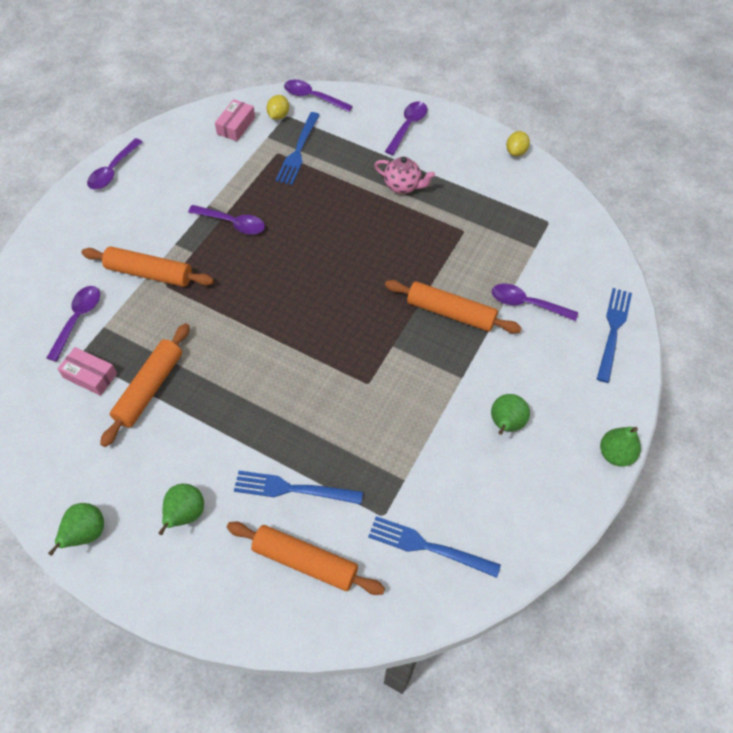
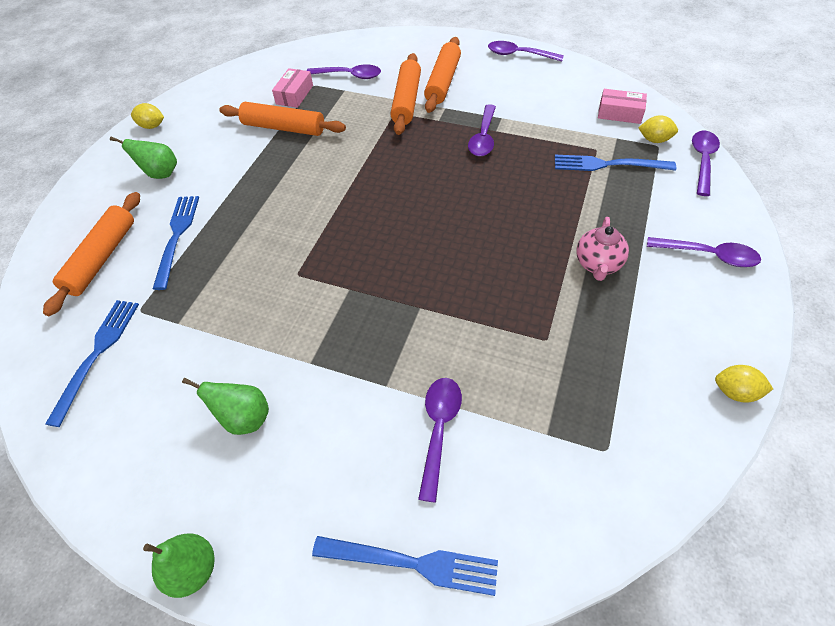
camera: 85 degrees right, 5 degrees down
(86, 534) = (152, 126): green pear -> yellow lemon
(450, 313) = (406, 340): orange rolling pin -> orange rolling pin (443, 82)

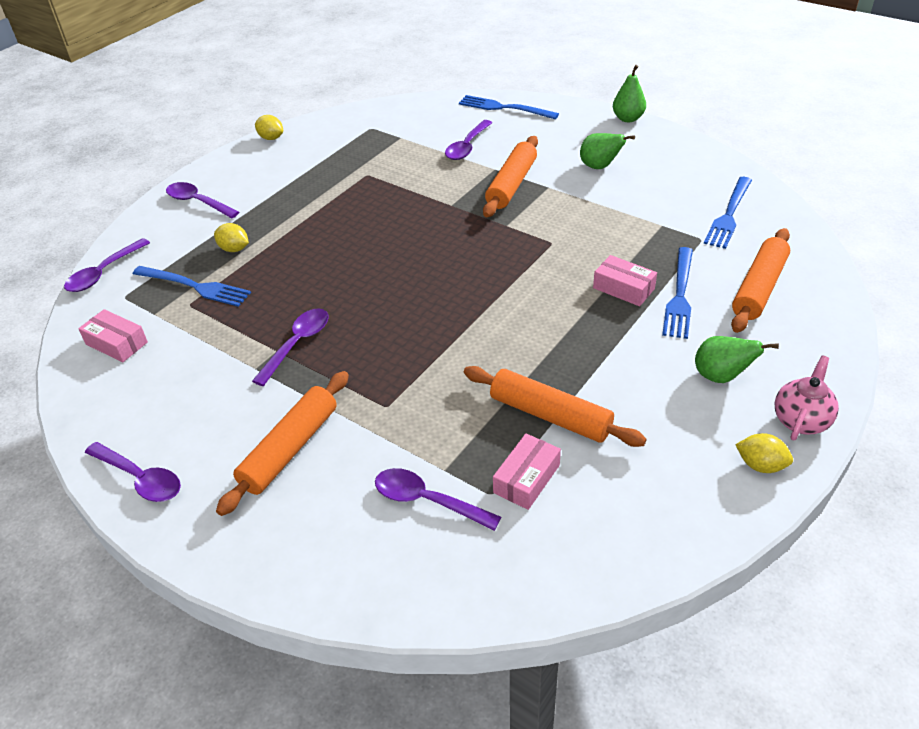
camera: 165 degrees left, 10 degrees down
(227, 234) = (623, 288): none -> pink box
(407, 101) = (360, 424): orange rolling pin -> orange rolling pin (511, 184)
(597, 265) = (289, 210): pink teapot -> pink teapot (801, 420)
(654, 140) = (120, 303): yellow lemon -> yellow lemon (234, 249)

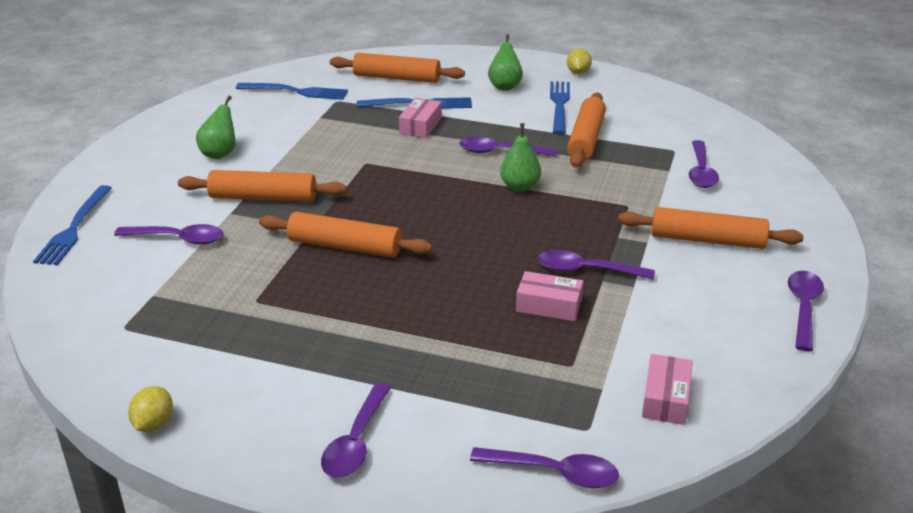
camera: 110 degrees left, 10 degrees down
(196, 286) = (538, 372): blue fork -> blue fork (559, 105)
(234, 249) = (453, 365): yellow lemon -> none
(414, 218) = (345, 246): none -> orange rolling pin
(526, 479) = (651, 140): pink box -> pink box (549, 305)
(542, 336) = (500, 152): none -> purple spoon
(628, 118) = (111, 148): green pear -> green pear (520, 187)
(801, 420) = (530, 63): pink teapot -> none

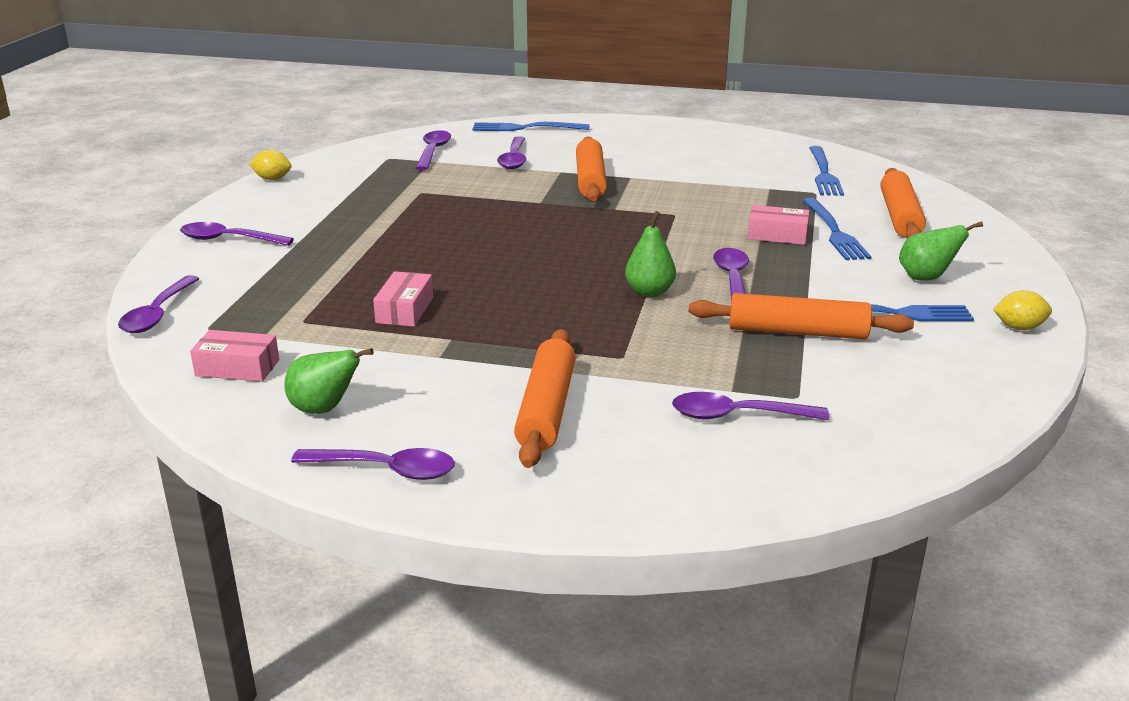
camera: 85 degrees right, 5 degrees down
(220, 153) = (668, 157): green pear -> green pear (324, 409)
(345, 246) = (508, 217): orange rolling pin -> none
(586, 270) = (471, 329): purple spoon -> purple spoon (433, 151)

